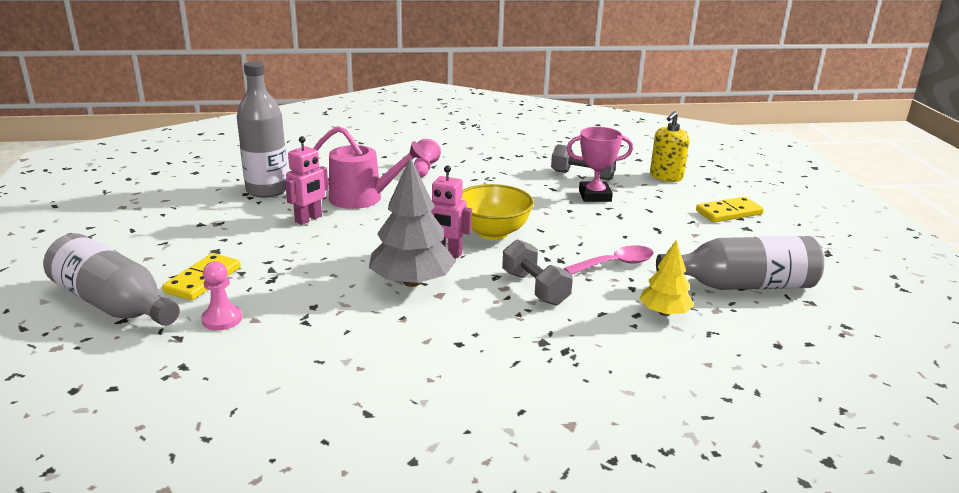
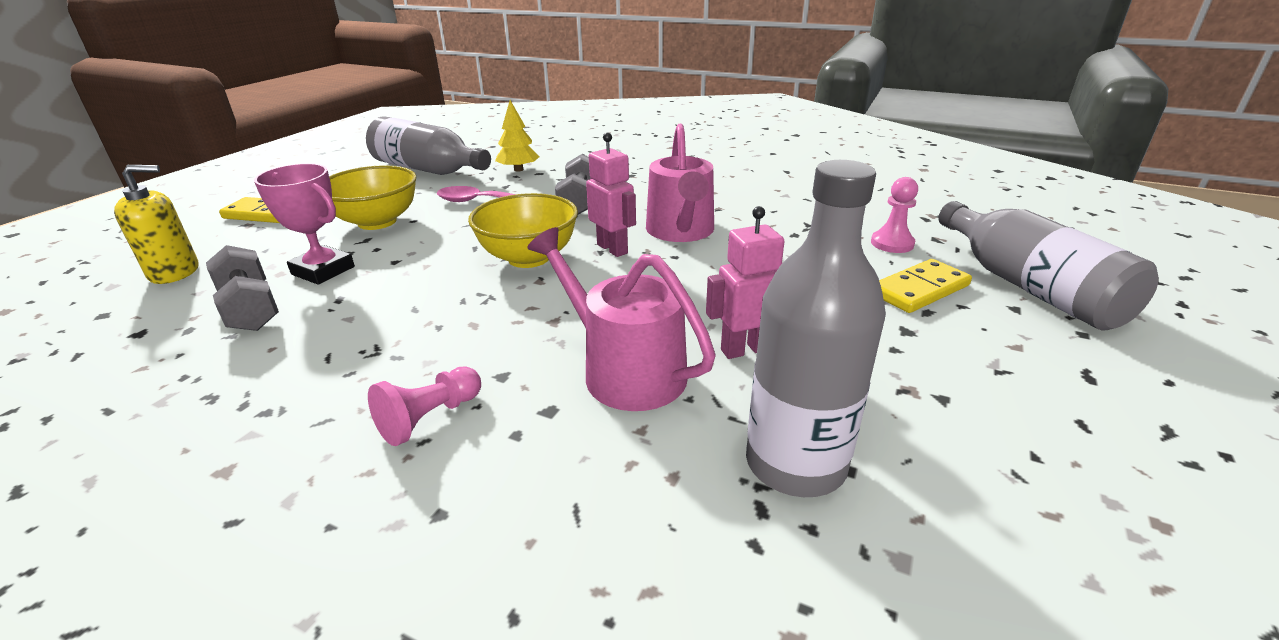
camera: 145 degrees left, 5 degrees up
(412, 282) = (681, 231): grey tree -> pink watering can
(644, 228) = (377, 222): none -> yellow bowl

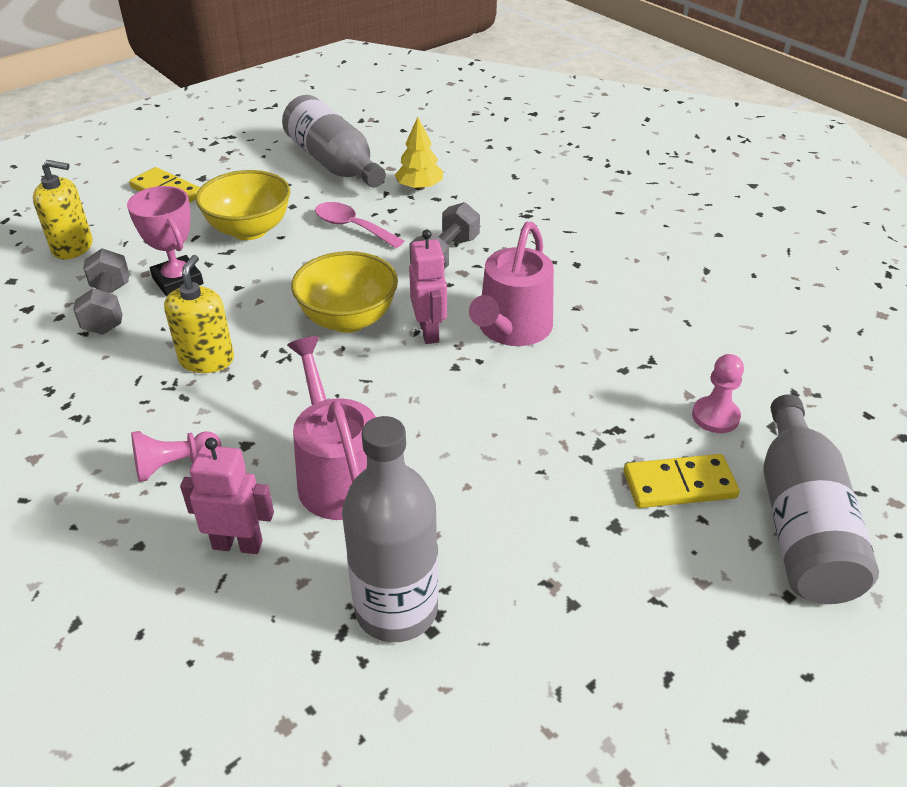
camera: 25 degrees right, 10 degrees up
(401, 320) = (207, 359): none -> yellow soap dispenser
(745, 349) = (451, 491): pink robot -> pink robot (238, 544)

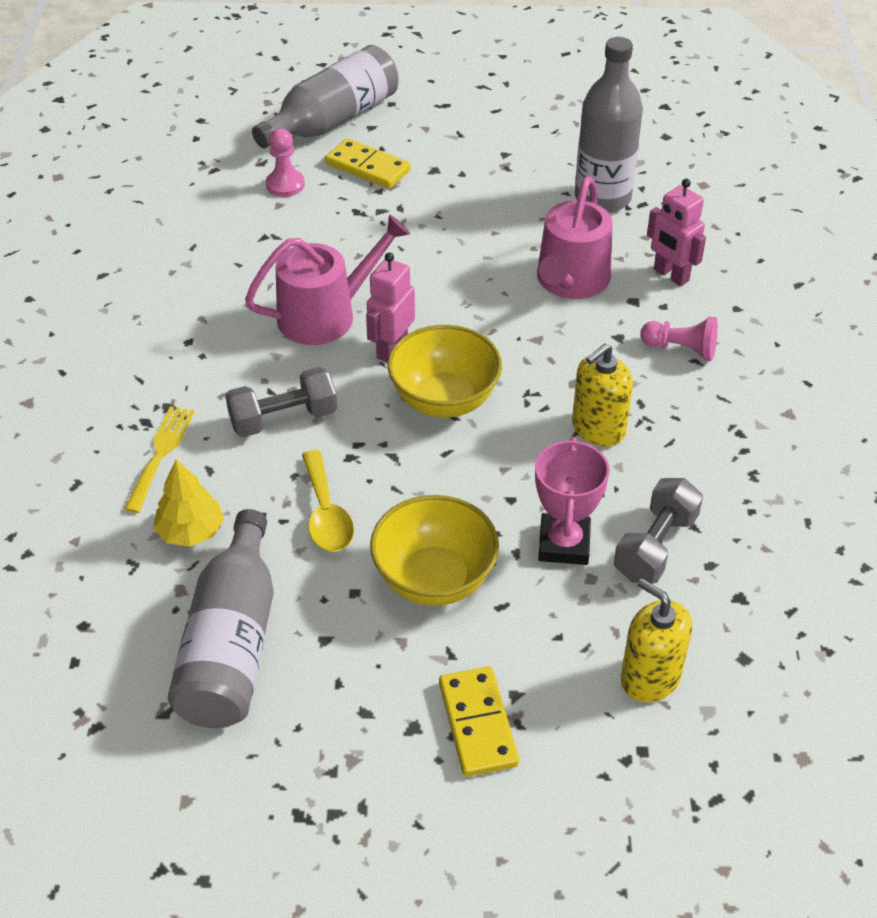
camera: 140 degrees left, 5 degrees up
(352, 227) = (326, 514): pink spoon -> yellow spoon
(491, 206) = (160, 454): none -> yellow fork

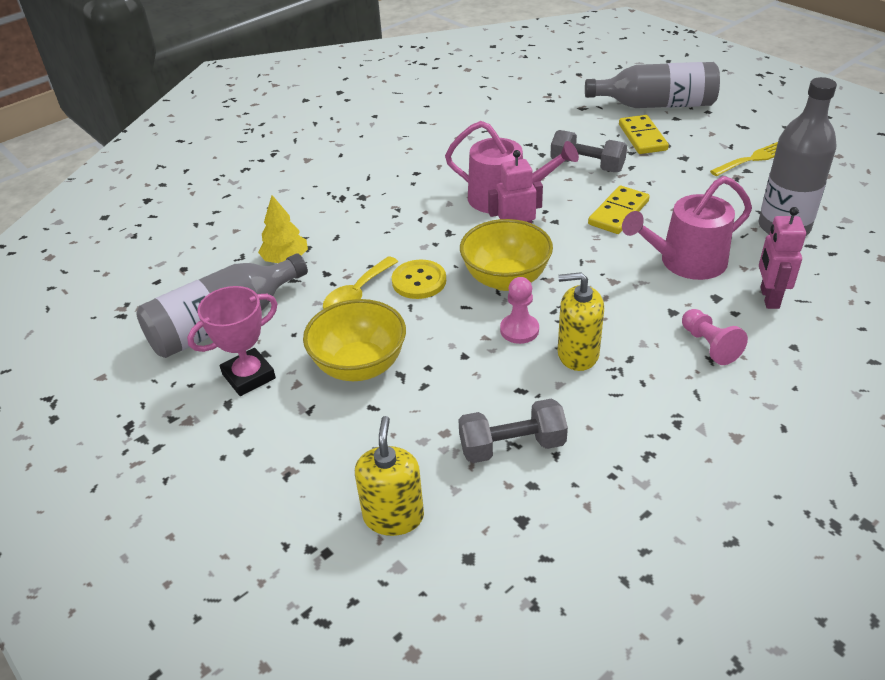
camera: 50 degrees right, 5 degrees down
(160, 454) = (326, 216): yellow fork -> yellow fork (753, 159)
(283, 418) = (406, 235): grey dumbbell -> grey dumbbell (587, 165)
(285, 185) = (579, 124): pink pawn -> pink pawn (519, 330)
(367, 457) = (419, 281): none -> yellow button
(477, 724) = (267, 456): yellow domino -> yellow domino (618, 212)
(564, 544) = (458, 402): pink trophy -> pink trophy (249, 376)

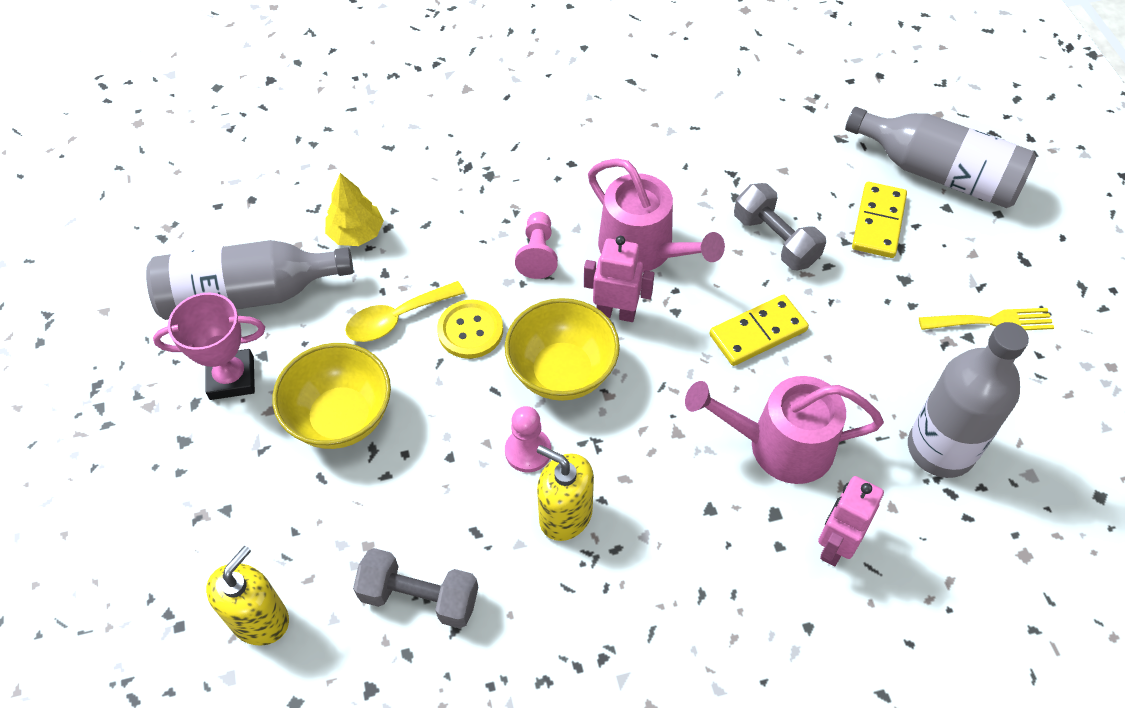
camera: 25 degrees right, 15 degrees up
(709, 345) = (714, 576): pink pawn -> pink pawn (538, 254)

